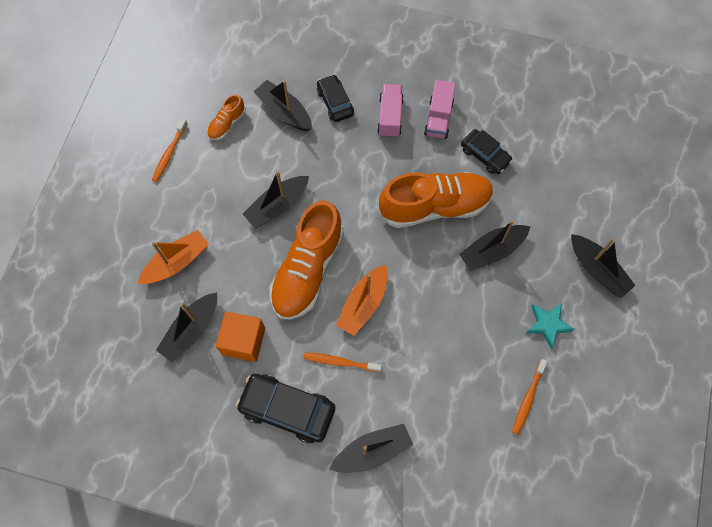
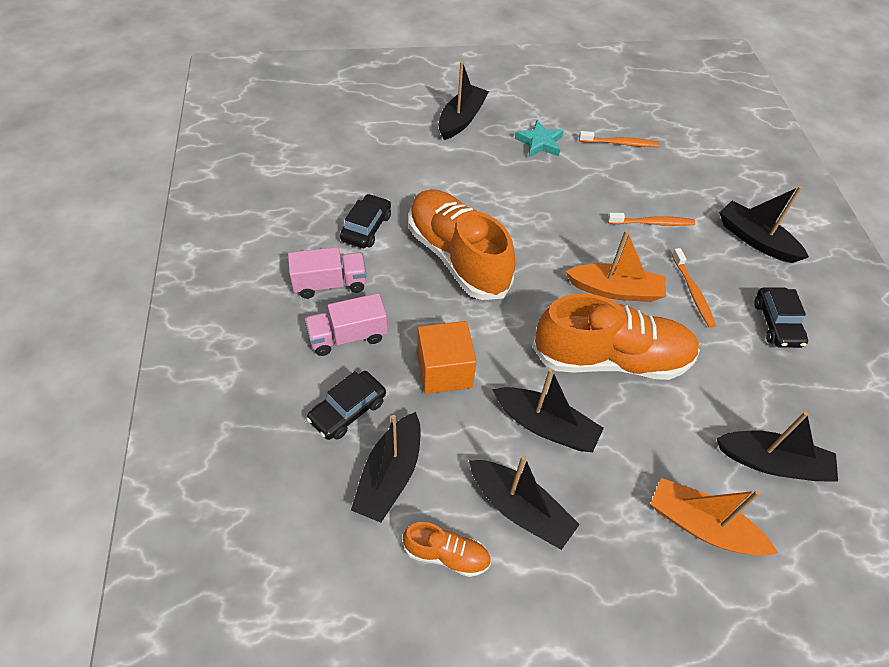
camera: 115 degrees left, 15 degrees down
(169, 153) = (541, 628): orange toothbrush -> orange toothbrush (652, 223)
(243, 341) = (741, 396): orange cube -> orange cube (444, 370)
(287, 409) = (776, 323): black car -> black car, size x0.62
(492, 251) = (485, 197): black boat -> black boat (520, 509)

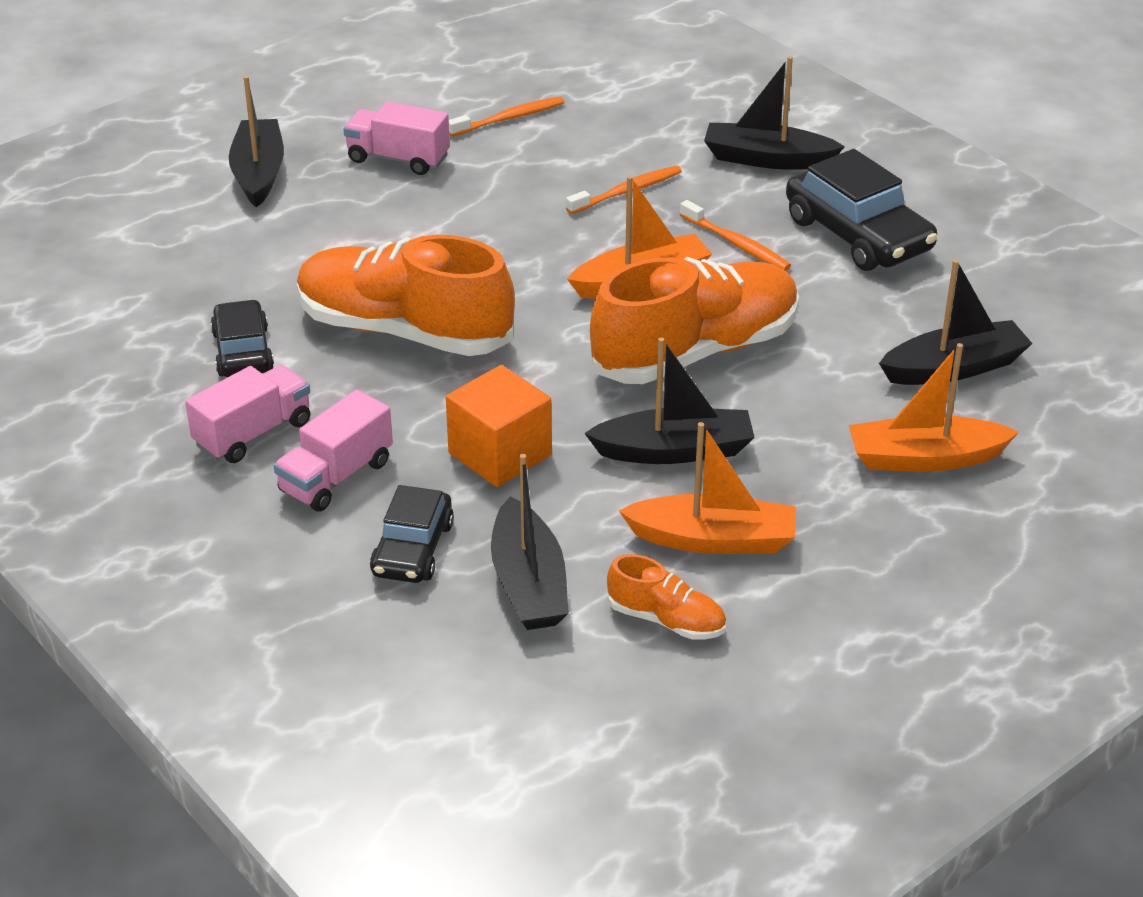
camera: 30 degrees left, 15 degrees down
(446, 555) = (666, 620): orange shoe -> orange shoe turned 45 degrees clockwise
(520, 509) = (713, 539): black boat -> orange boat
(539, 143) = (398, 159): turquoise star -> pink truck
(776, 323) = (858, 235): black car -> black car, size x1.60

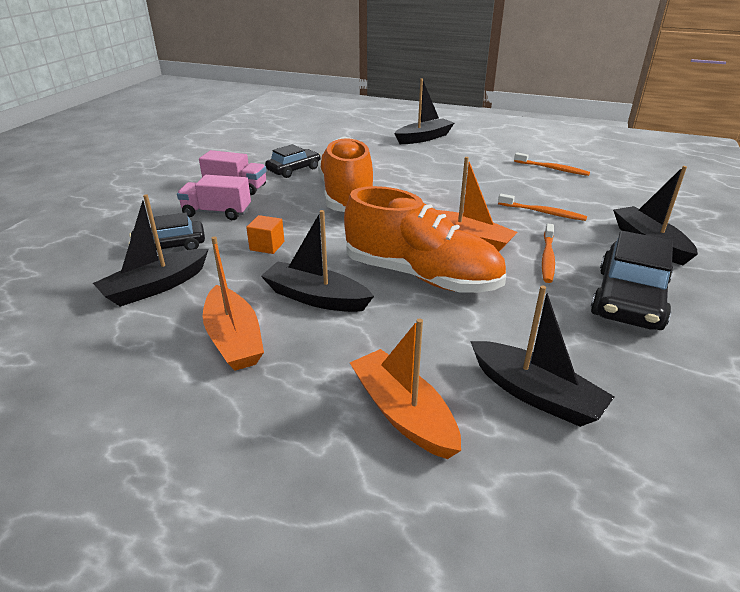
camera: 60 degrees right, 5 degrees down
(398, 159) = (478, 157): pink truck -> none
(500, 454) = (267, 246): orange cube -> orange cube, size x0.58
(666, 620) = (139, 345): orange shoe -> none
(674, 450) = (315, 298): black boat -> black boat turned 150 degrees clockwise

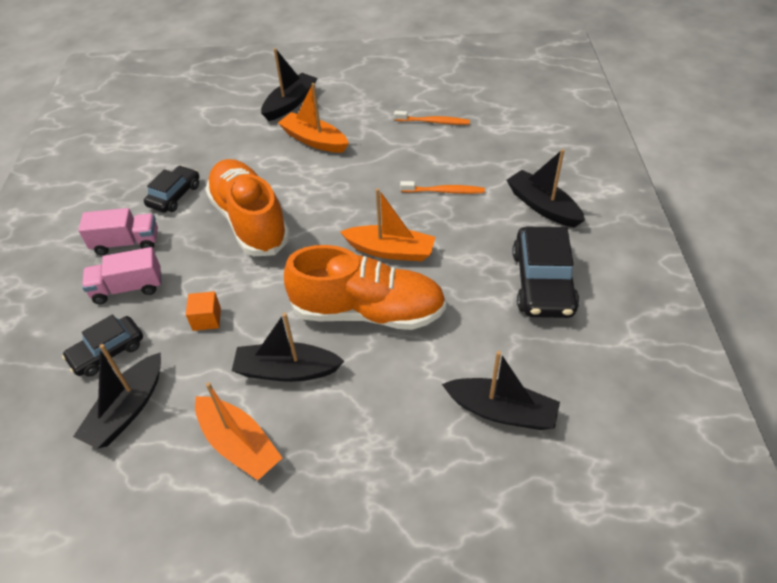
camera: 20 degrees left, 15 degrees up
(403, 413) = (412, 467): orange boat -> orange boat (314, 140)
(547, 258) = (466, 253): orange toothbrush -> none

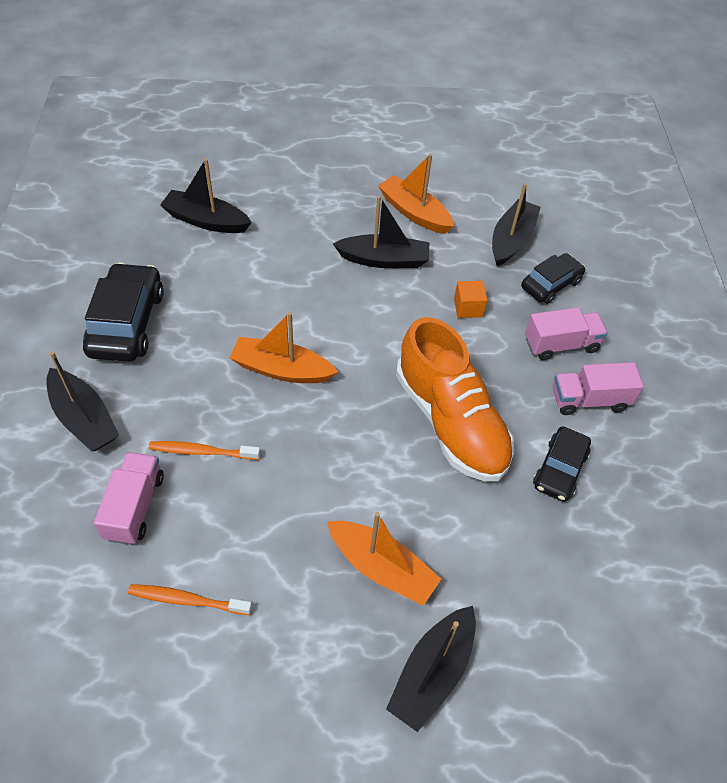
camera: 175 degrees right, 5 degrees up
(368, 312) = (310, 305): orange shoe -> none
(482, 159) = (135, 507): none -> pink truck

